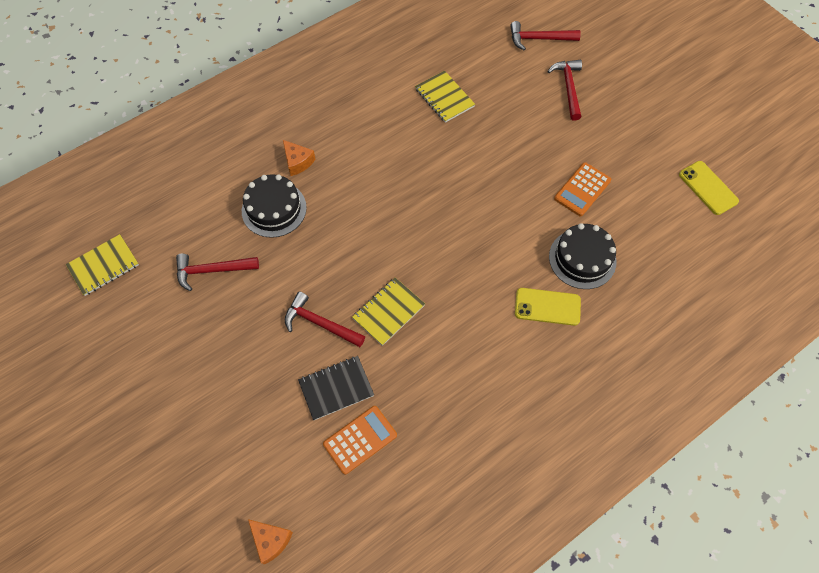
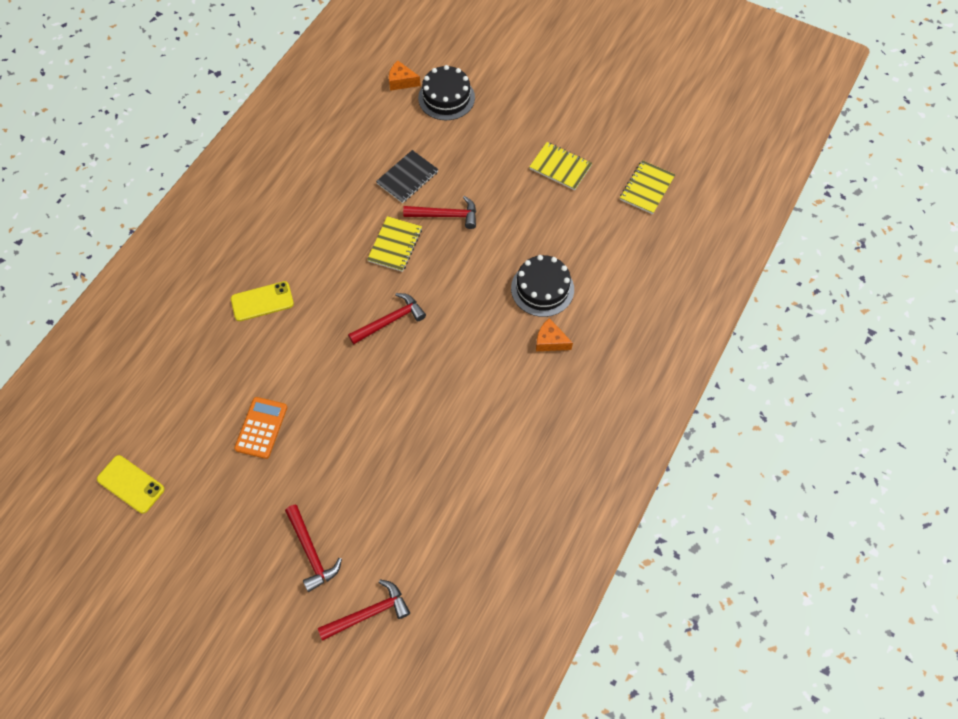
camera: 155 degrees right, 0 degrees up
(212, 270) = (558, 219): red hammer -> red hammer (390, 321)
(360, 439) = (372, 154): orange calculator -> none
(444, 98) = (443, 477): yellow notebook -> yellow notebook (560, 167)
(582, 259) = (242, 356): black cake -> black cake (446, 98)

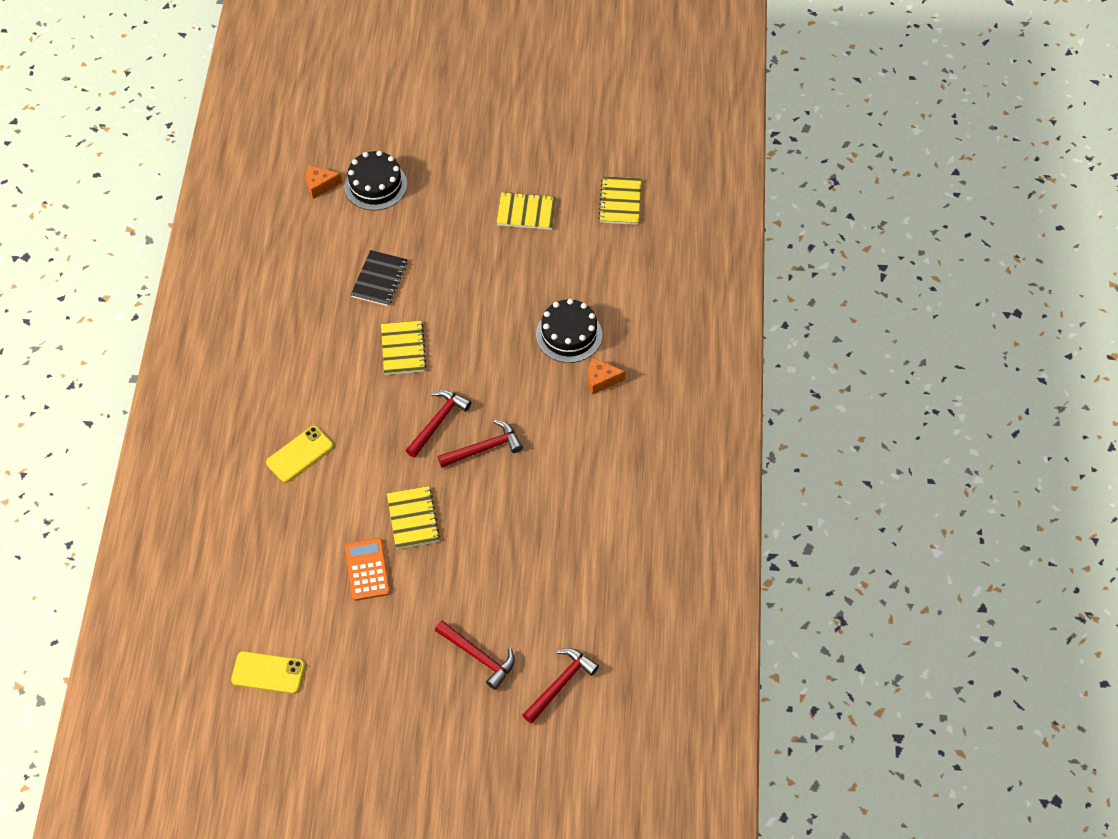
camera: 25 degrees left, 5 degrees down
(323, 398) = (413, 519): none -> yellow notebook
(445, 215) = (438, 301): red hammer -> red hammer (484, 448)

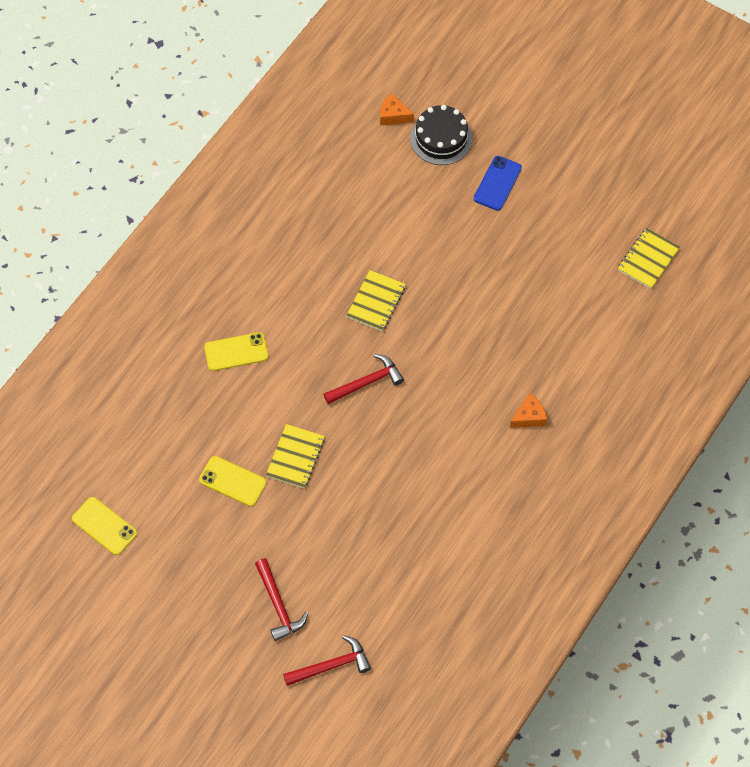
camera: 30 degrees right, 5 degrees up
(367, 569) = (232, 481): orange calculator -> yellow phone
(379, 279) = (393, 228): black notebook -> none
(449, 199) = (497, 183): none -> blue phone
(484, 448) = (391, 426): red hammer -> none
(526, 212) = (557, 228): yellow notebook -> none
(569, 334) = (526, 361): black cake -> none
(601, 380) = (529, 417): orange cheese -> orange cheese turned 120 degrees clockwise

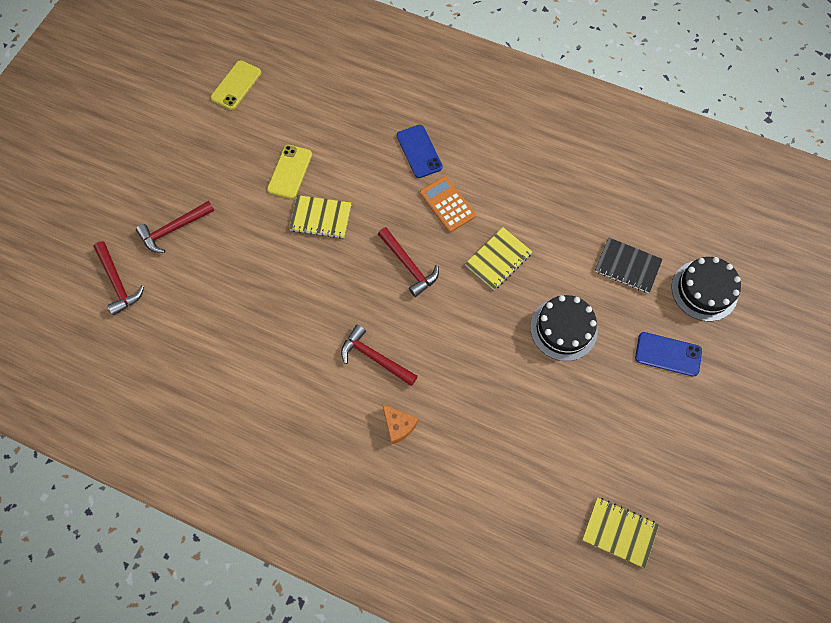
camera: 80 degrees right, 5 degrees up
(236, 352) = (419, 151): yellow phone -> blue phone
(305, 336) = (447, 204): none -> orange calculator
(376, 302) = (498, 259): yellow notebook -> yellow notebook turned 60 degrees counterclockwise
(393, 115) = (716, 241): orange cheese -> none
(404, 194) = (627, 266): none -> black notebook
(458, 261) = (563, 329): none -> black cake
(459, 427) = (375, 358): none -> red hammer

